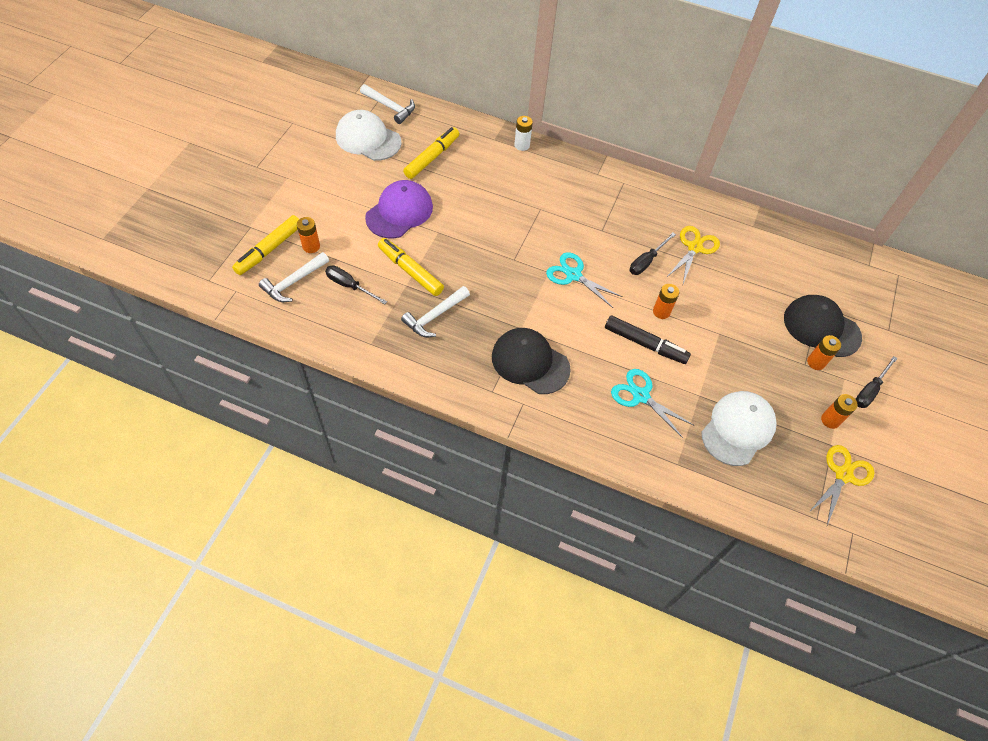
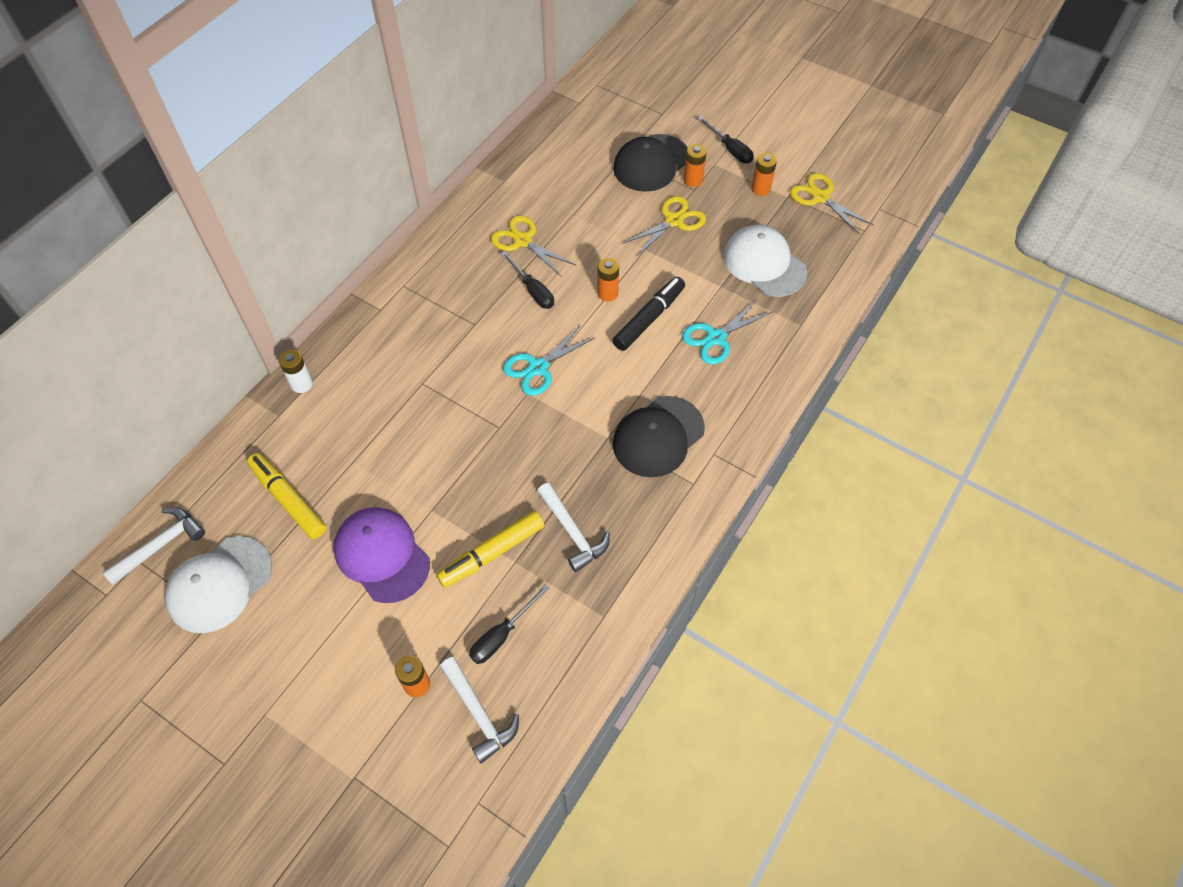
camera: 75 degrees left, 0 degrees up
(269, 250) = (408, 748): yellow marker -> none
(760, 352) = (674, 221): none -> yellow scissors

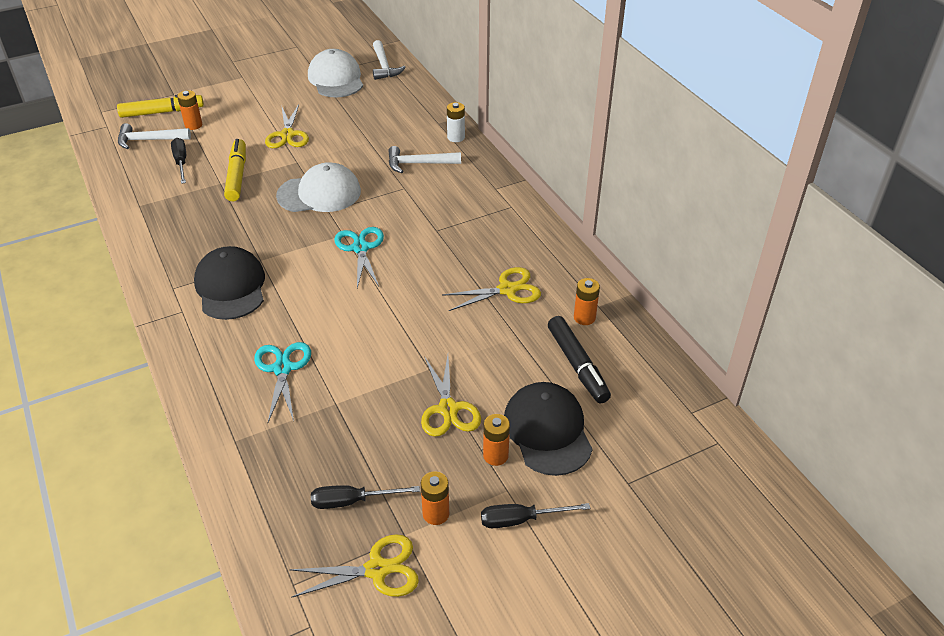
camera: 120 degrees right, 15 degrees down
(288, 499) = (367, 112): yellow marker -> yellow marker (162, 112)
(382, 555) = (288, 135): purple cap -> yellow scissors
(533, 290) = (443, 274): black screwdriver -> black screwdriver (352, 501)
(572, 532) = (209, 214): white hammer -> white hammer (419, 164)
(607, 293) = (398, 319): orange battery -> orange battery (584, 317)
(649, 318) = (346, 333): black marker -> black marker (577, 365)
(764, 264) = (330, 454): white cap -> white cap (319, 193)

